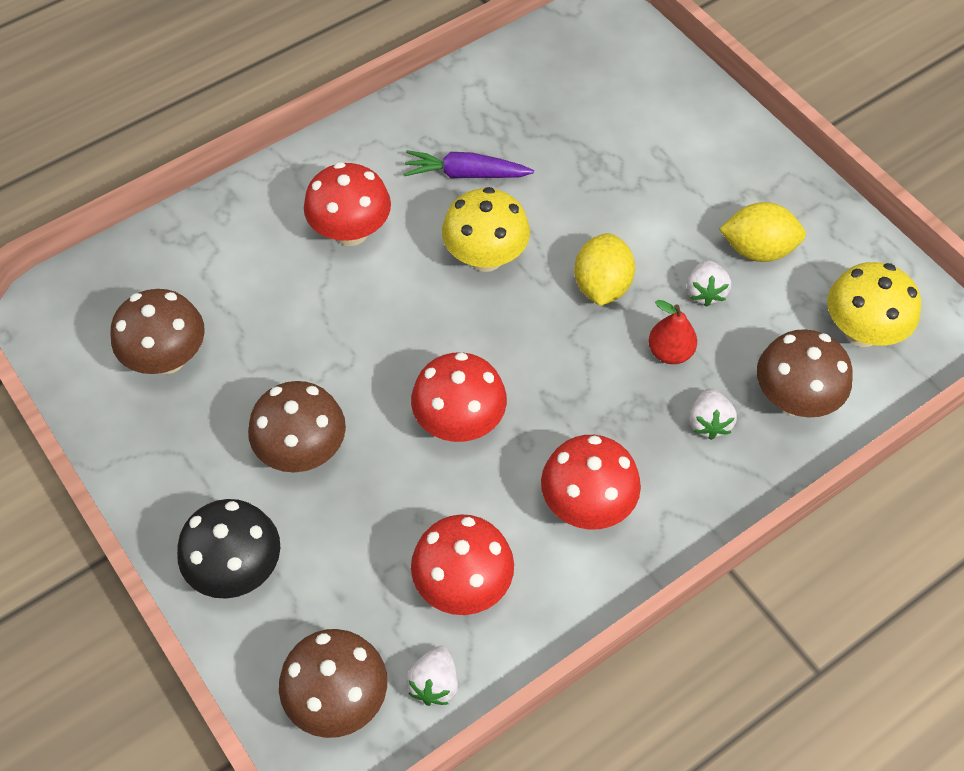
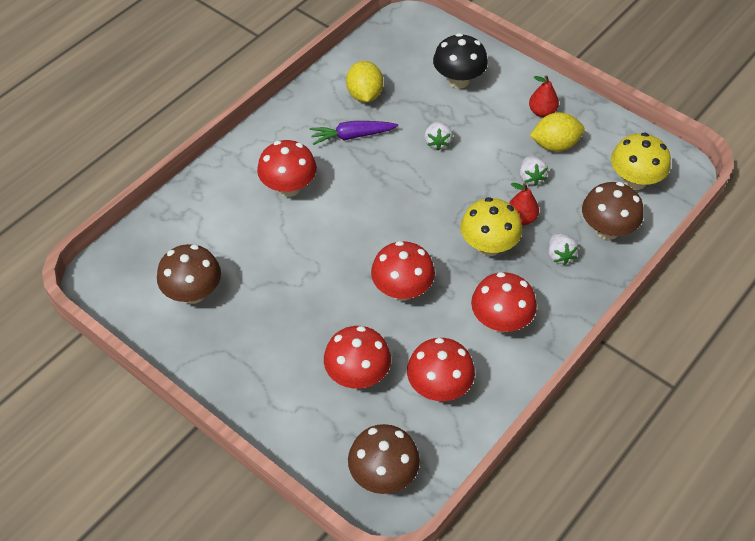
camera: 15 degrees left, 5 degrees down
(237, 569) = (288, 413): black mushroom -> black mushroom (458, 80)
(302, 451) = (306, 330): brown mushroom -> none
(352, 537) = (357, 375): none -> red mushroom
(434, 683) = (442, 450): white strawberry -> white strawberry (437, 142)
(485, 257) = (383, 185): yellow mushroom -> yellow mushroom (488, 246)
(602, 286) = (464, 187): yellow lemon -> yellow lemon (364, 95)
(755, 195) = (542, 112): none -> red pear

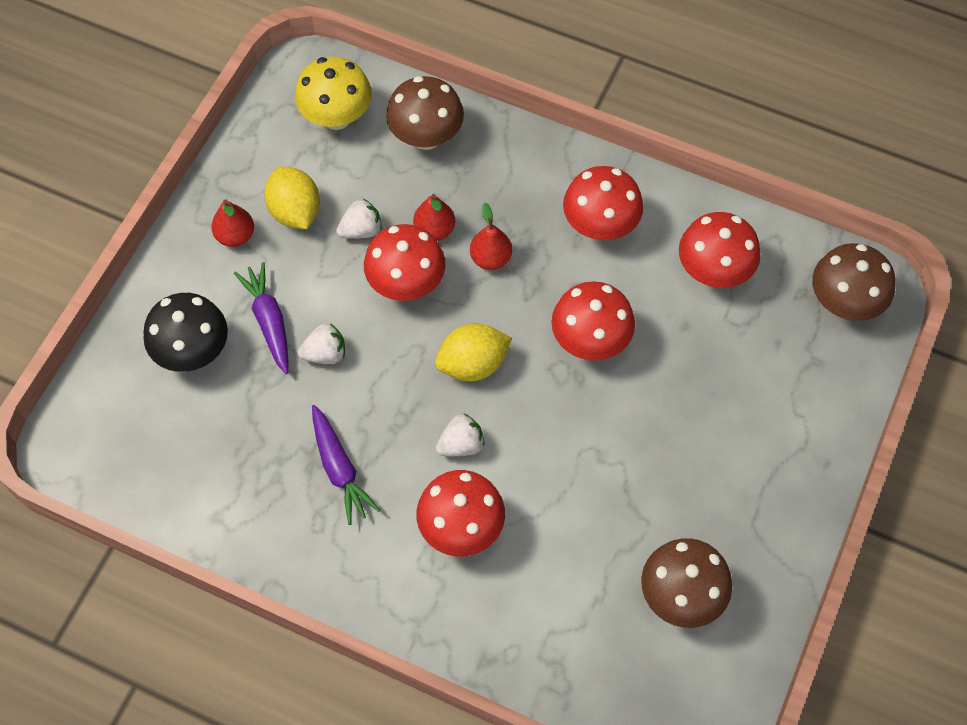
camera: 105 degrees left, 10 degrees up
(357, 375) = (730, 360): red mushroom -> red mushroom (406, 284)
(364, 95) = (250, 473): yellow lemon -> yellow lemon (472, 364)
(470, 119) = (269, 321): none -> purple carrot
(488, 246) = (490, 258): yellow mushroom -> red pear
(559, 255) = (481, 180): white strawberry -> white strawberry (461, 444)

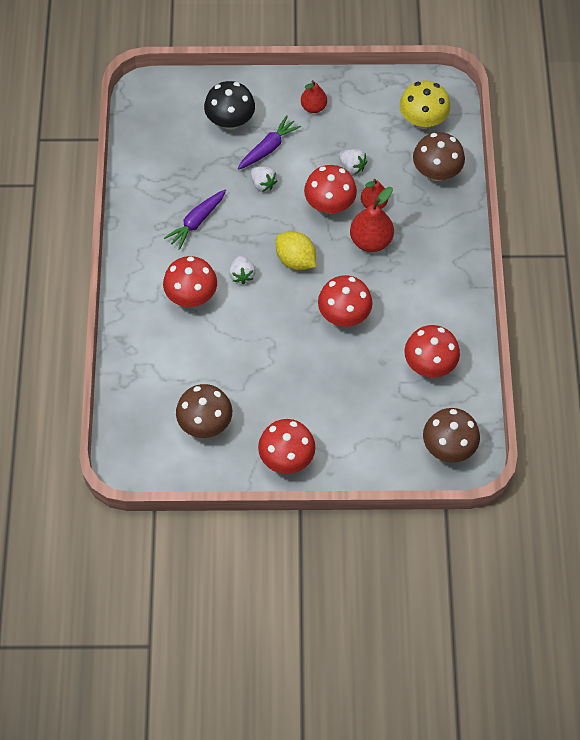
camera: 65 degrees right, 0 degrees up
(295, 212) = (346, 128): yellow lemon -> none
(461, 444) = (242, 275): white strawberry -> white strawberry turned 45 degrees clockwise
(490, 258) = (371, 240): red pear -> red pear, size x1.57
(600, 226) = (427, 289): red mushroom -> red mushroom (286, 457)

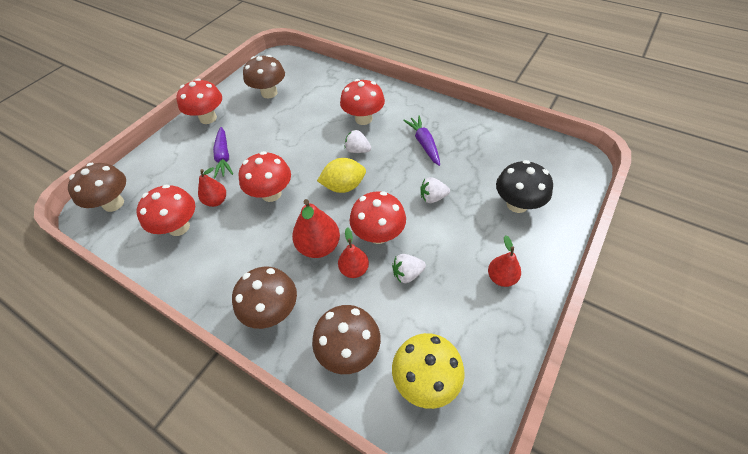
camera: 125 degrees right, 10 degrees down
(268, 148) = (470, 218): purple carrot -> purple carrot (224, 157)
(383, 356) = (216, 201): none -> red pear
(445, 237) = (272, 311): none -> brown mushroom

